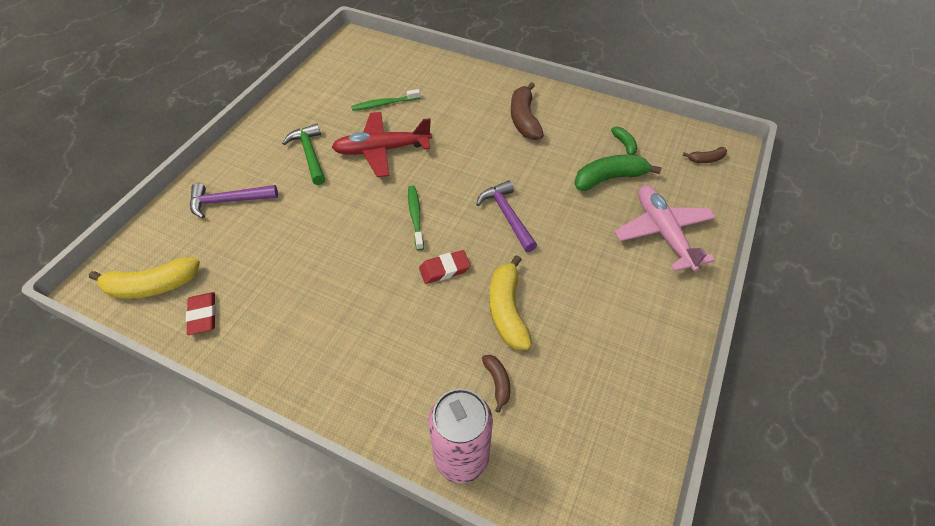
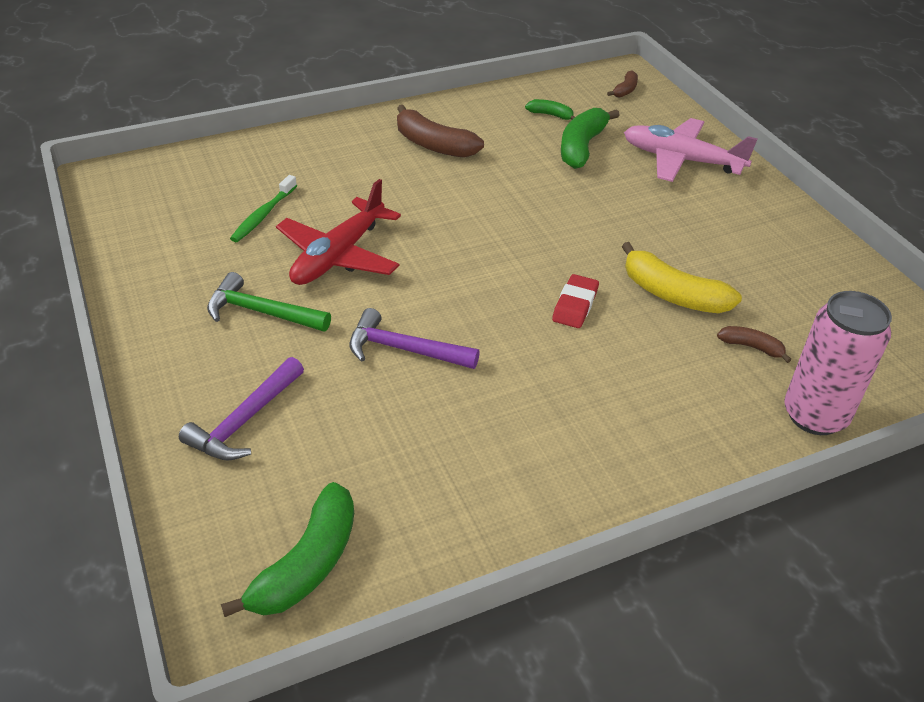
camera: 50 degrees left, 10 degrees down
(152, 286) = (307, 564): yellow banana -> green banana
(203, 315) = (420, 532): red eraser -> none
(415, 217) = (476, 286): green toothbrush -> none
(507, 215) = (552, 228): purple hammer -> purple hammer (404, 349)

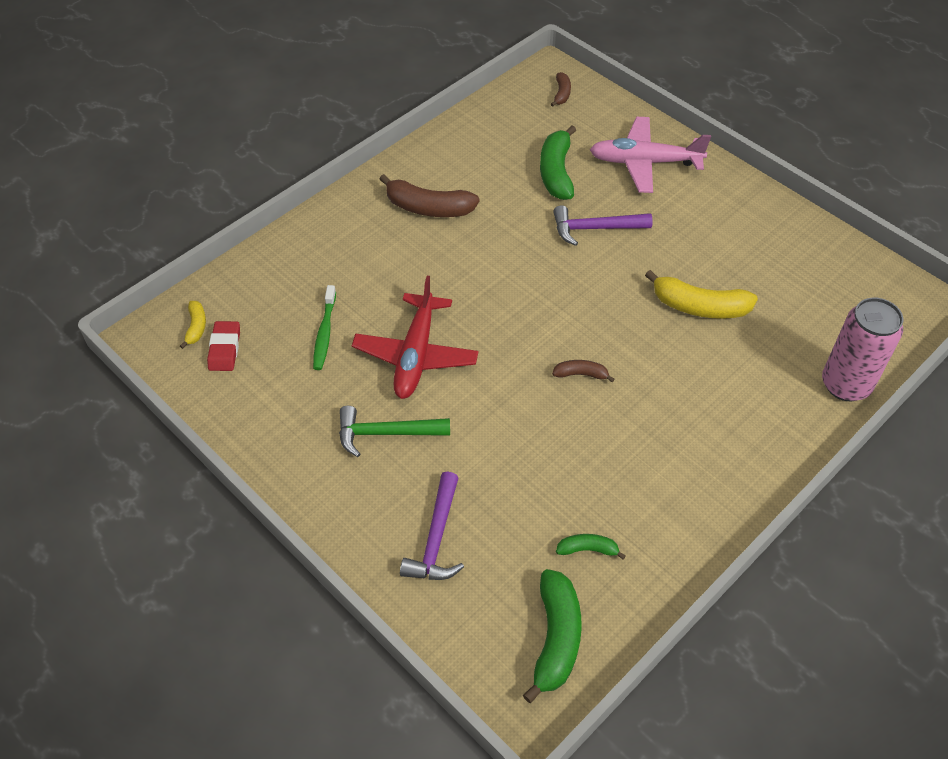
camera: 20 degrees left, 10 degrees up
(150, 180) = (196, 327): none -> yellow banana
(404, 349) = (521, 430): purple hammer -> purple hammer (594, 228)
(551, 115) = (512, 142): green banana -> green banana (588, 549)
(575, 305) = (631, 342): red eraser -> red eraser (225, 349)
(751, 347) = (778, 338): brown banana -> brown banana (581, 374)

